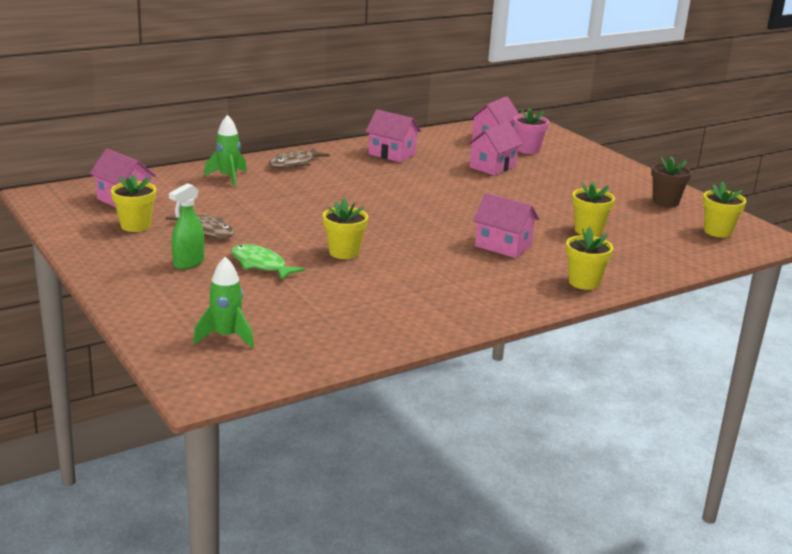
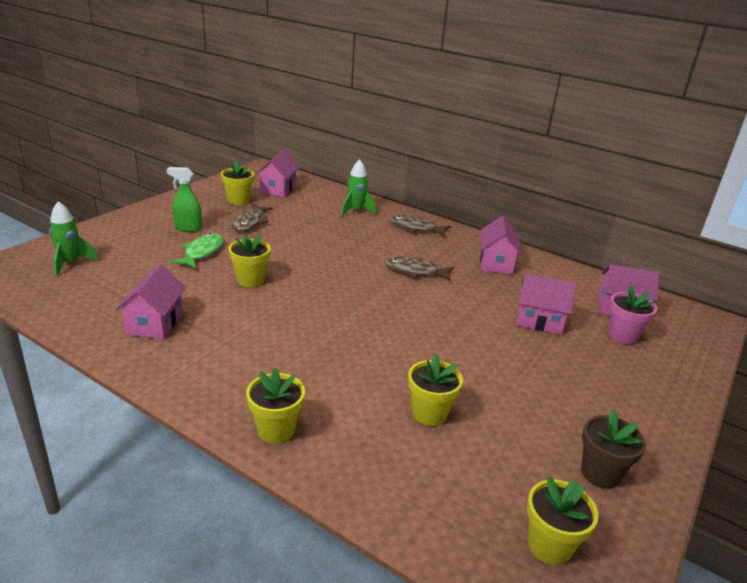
camera: 65 degrees right, 5 degrees up
(382, 185) = (415, 271): none -> brown fish
(503, 246) = (332, 359): pink house -> pink house (155, 323)

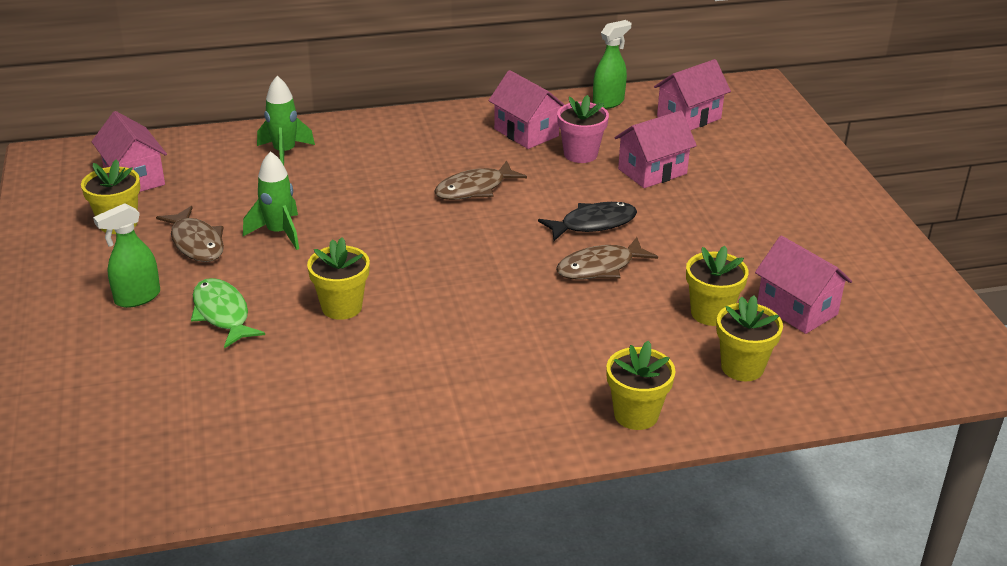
camera: 45 degrees left, 5 degrees up
(70, 263) = (96, 435): green rocket -> green rocket (279, 233)
(155, 323) = (347, 418): pink house -> pink house (797, 309)
(415, 228) = (385, 136): brown fish -> brown fish (600, 267)
(449, 323) = (593, 224): none -> black fish
(549, 545) = (913, 343): yellow flower pot -> yellow flower pot (742, 367)
(577, 275) = (608, 102): none -> green spray bottle
(600, 473) = (869, 271): brown flower pot -> none
(622, 335) = (726, 144): pink flower pot -> pink flower pot (580, 154)

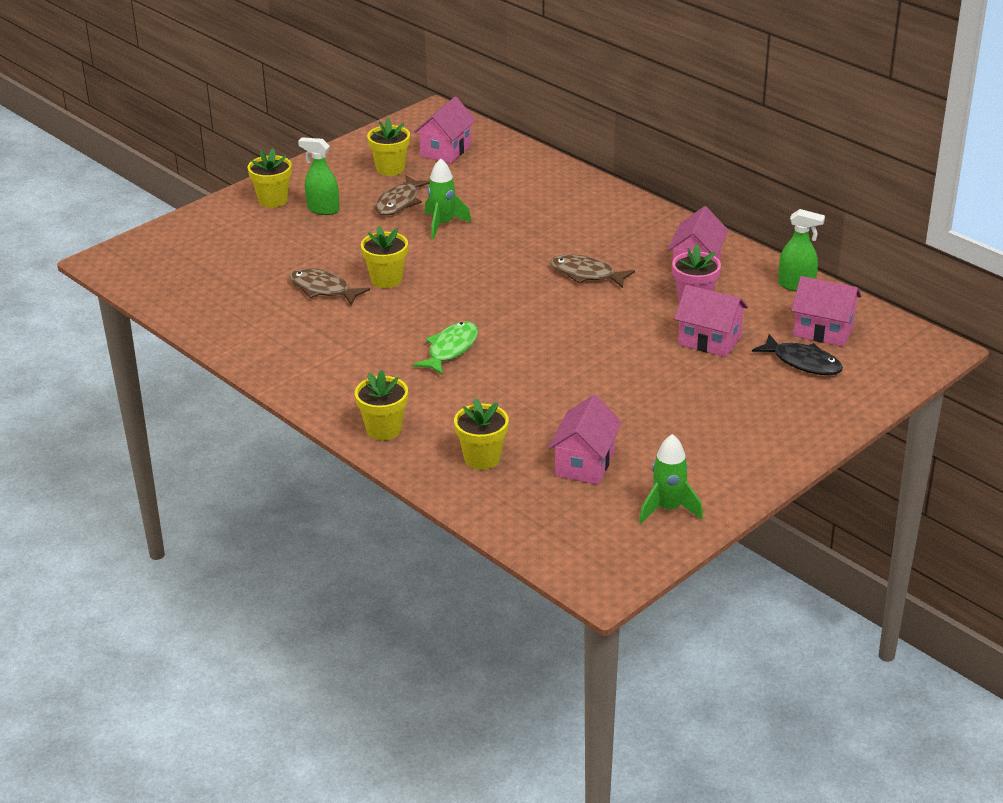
camera: 60 degrees right, 0 degrees up
(222, 314) = (336, 243): green fish -> green fish (450, 349)
(285, 153) = (542, 186): green rocket -> green rocket (668, 509)
(593, 224) = (598, 339): black fish -> black fish (803, 362)
(600, 267) = (543, 360): brown fish -> brown fish (323, 289)
(711, 313) = (536, 426): yellow flower pot -> yellow flower pot (273, 200)

